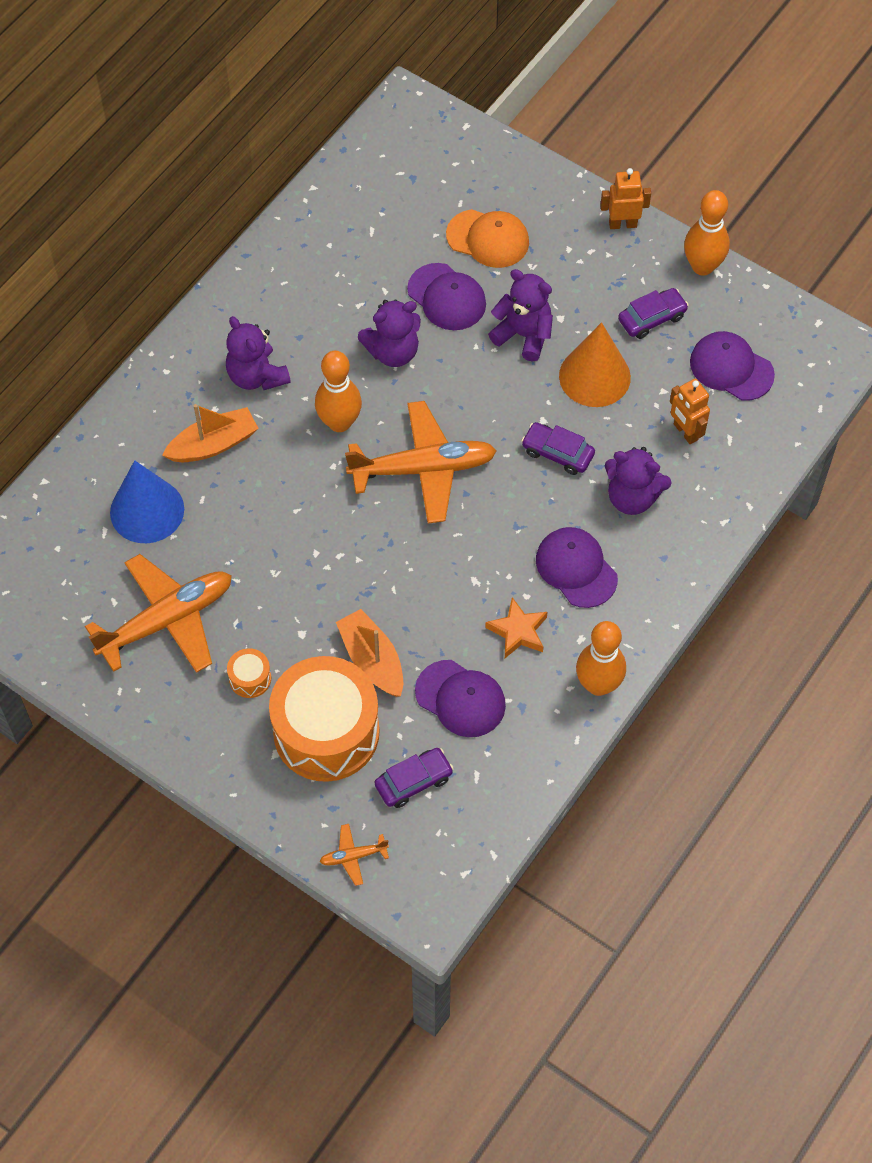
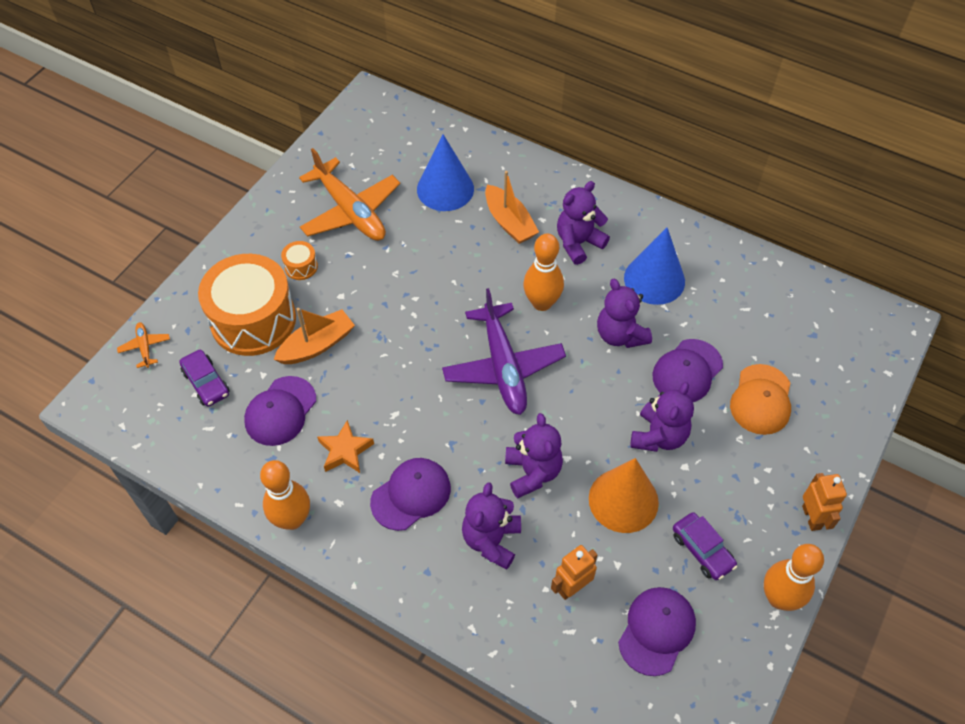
camera: 85 degrees right, 5 degrees down
(320, 308) = (654, 279): none -> blue cone
(423, 469) = (503, 367): orange plane -> purple plane
(557, 453) = (532, 472): purple car -> purple teddy bear

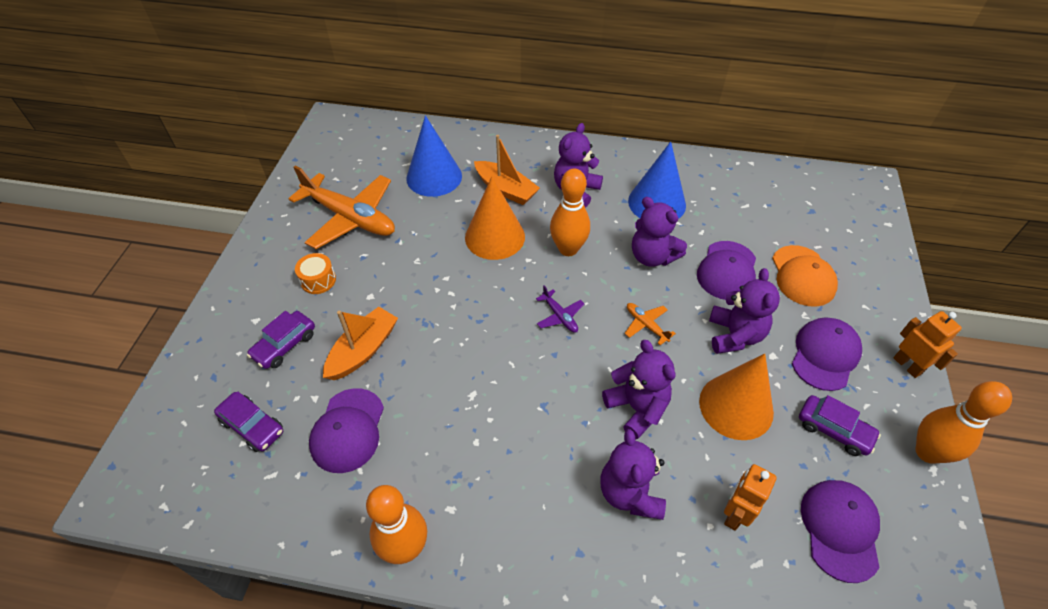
camera: 20 degrees left, 5 degrees down
(145, 347) = (168, 409): orange plane -> orange plane (646, 325)
(253, 320) = (285, 345): orange drum -> purple car
(345, 451) = (435, 450): orange star -> none
(411, 495) = (525, 473): purple cap -> purple cap (825, 355)
(477, 270) = (495, 237): none -> orange cone
(503, 367) = (560, 316): purple plane -> purple plane, size x0.43

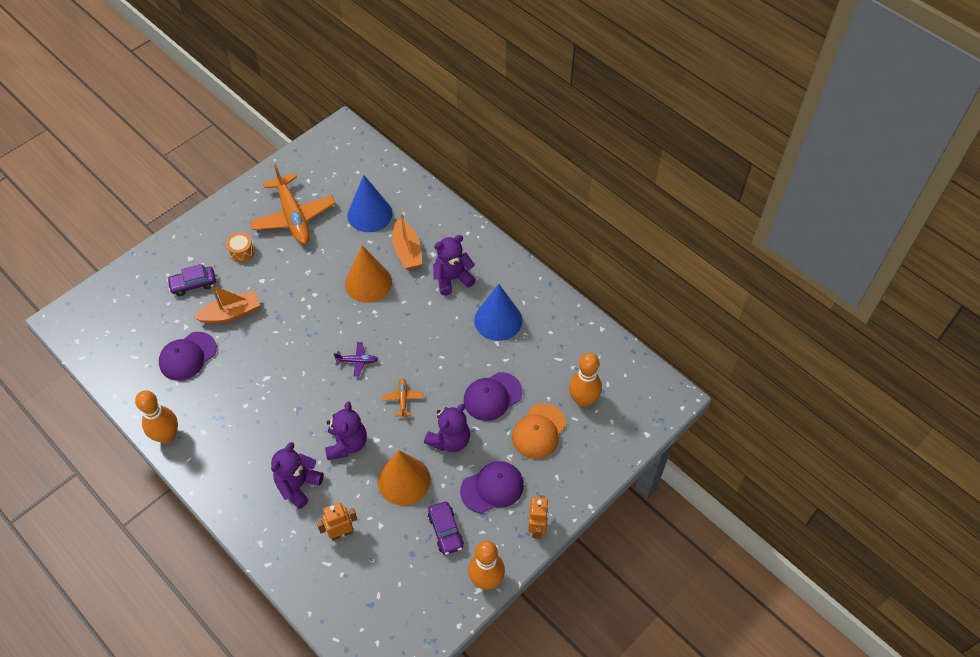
camera: 35 degrees right, 5 degrees up
(253, 426) = (144, 323): purple car -> none
(560, 316) = (357, 361): purple plane -> purple plane turned 90 degrees counterclockwise
(568, 249) = (405, 319): orange bowling pin -> orange bowling pin (583, 400)
(652, 256) = (454, 357): purple teddy bear -> none
(840, 529) = (388, 579): purple cap -> none

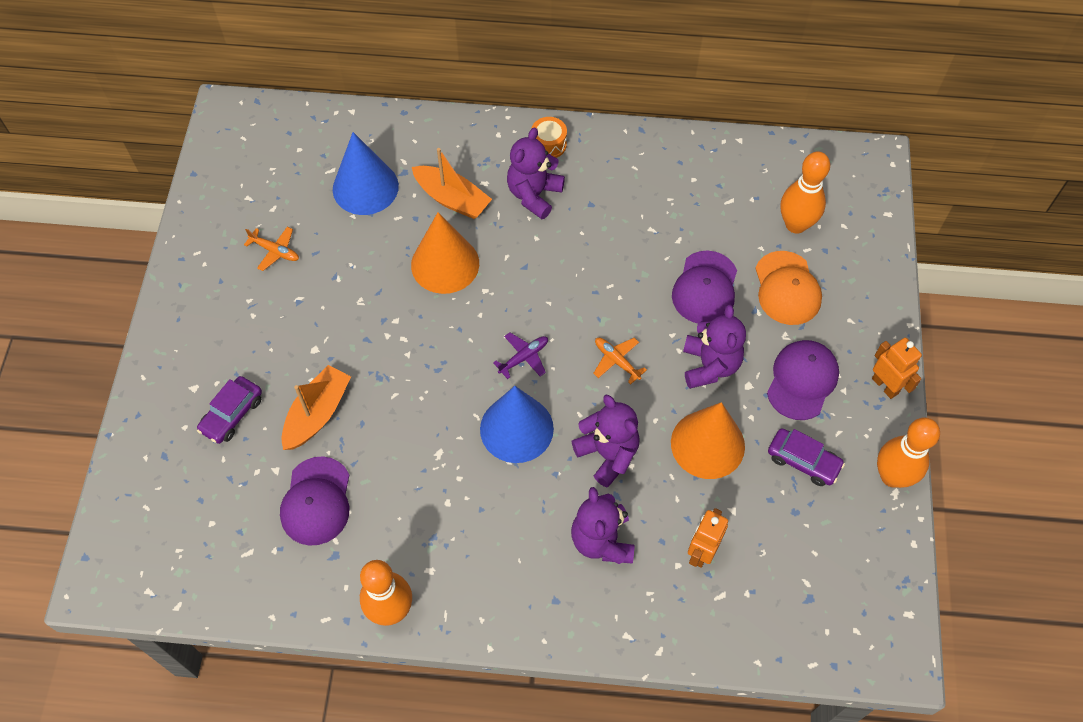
camera: 40 degrees left, 5 degrees up
(242, 252) = (253, 334): orange drum -> orange drum (548, 144)
(293, 217) = (275, 251): orange plane -> orange plane, size x0.43
(498, 320) = (628, 204): blue cone -> blue cone (516, 428)

